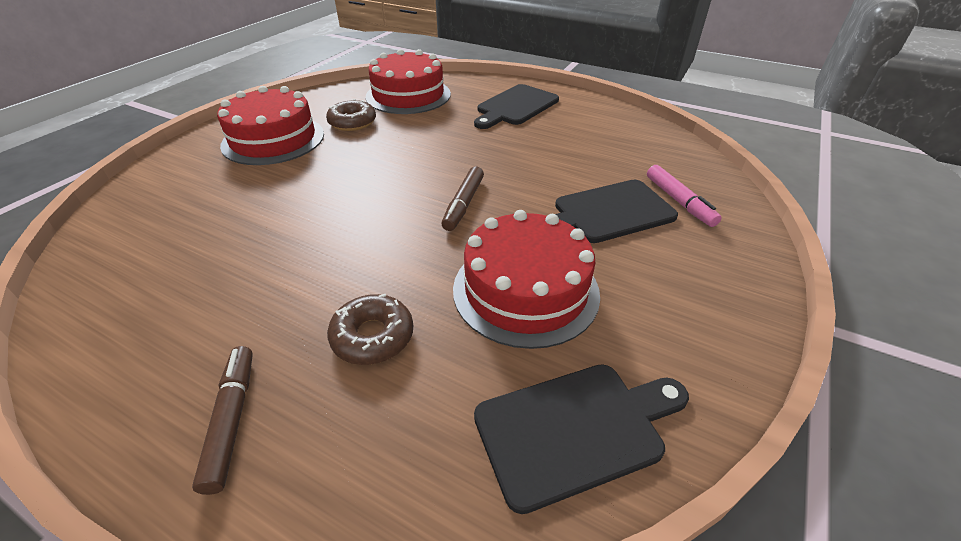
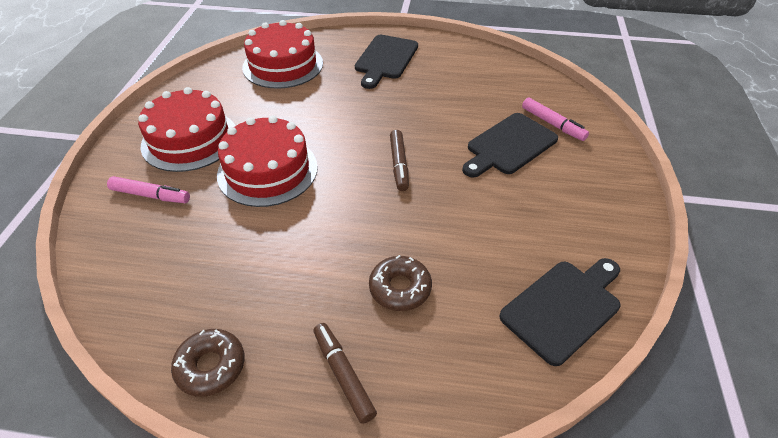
camera: 20 degrees left, 5 degrees up
(199, 178) = (151, 195): none -> pink marker
(352, 122) = (251, 105): brown donut -> brown donut (211, 366)
(525, 290) = (484, 223): red cake -> red cake (267, 170)

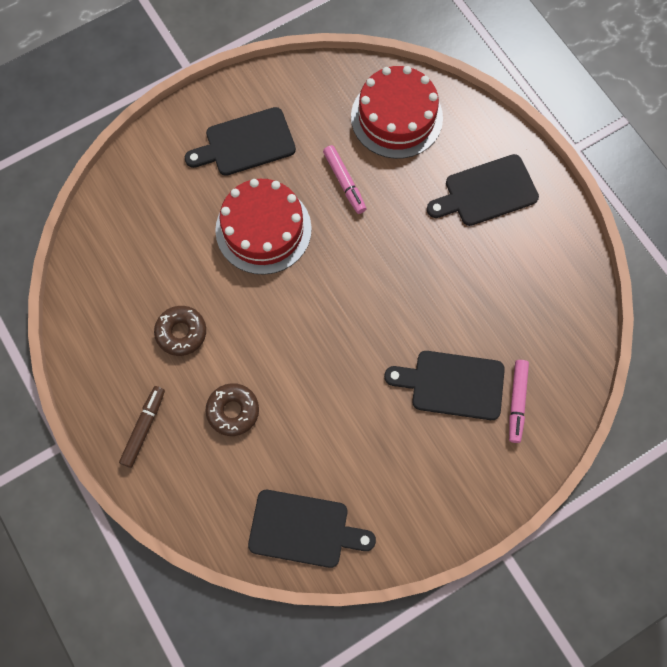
camera: 50 degrees right, 25 degrees up
(151, 195) = (174, 177): pink marker -> pink marker (344, 182)
(189, 140) = (246, 143): red cake -> black cutting board
(211, 366) = (91, 349): brown donut -> brown donut (181, 332)
(399, 164) = (352, 317): brown marker -> none

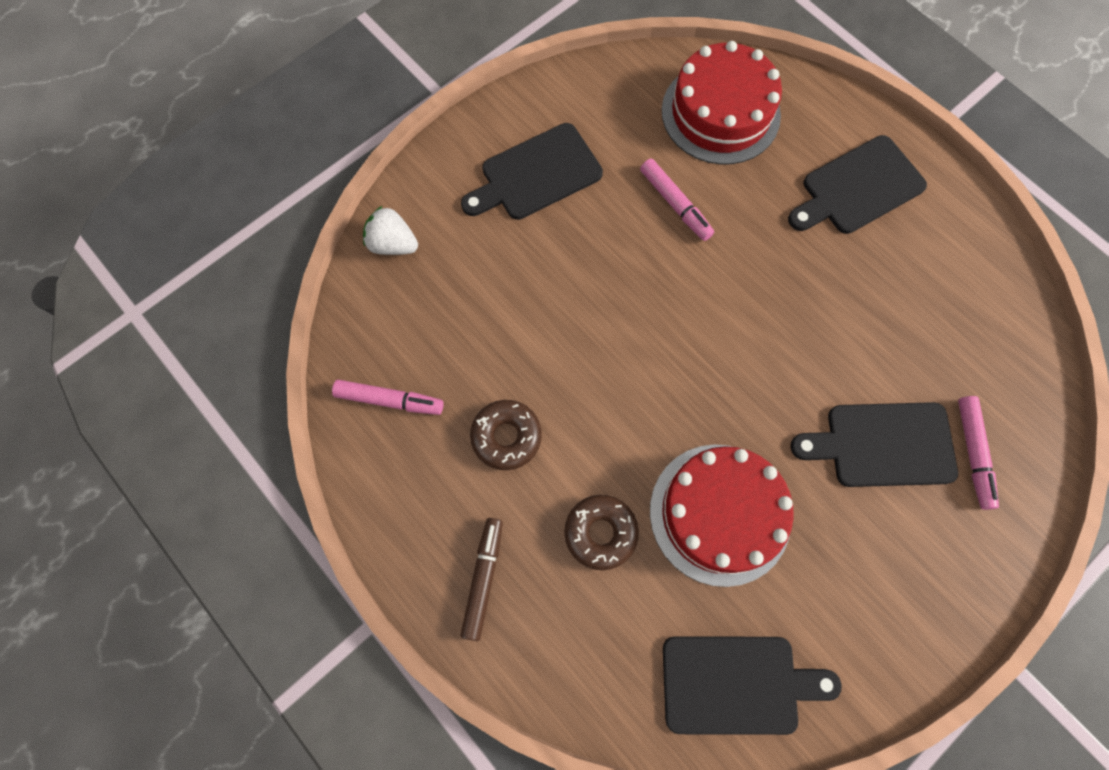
camera: 10 degrees left, 0 degrees up
(104, 292) = (390, 400): none -> pink marker
(129, 179) = (393, 244): none -> white strawberry
(263, 229) = (584, 281): red cake -> red cake (720, 513)

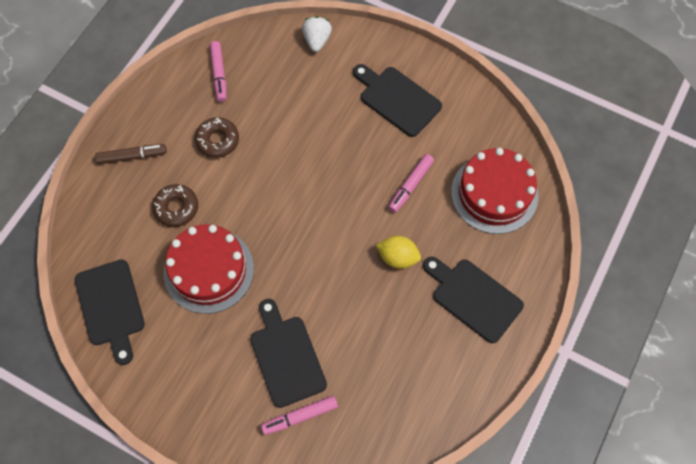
camera: 70 degrees right, 5 degrees down
(776, 255) = (398, 257): none -> yellow lemon

